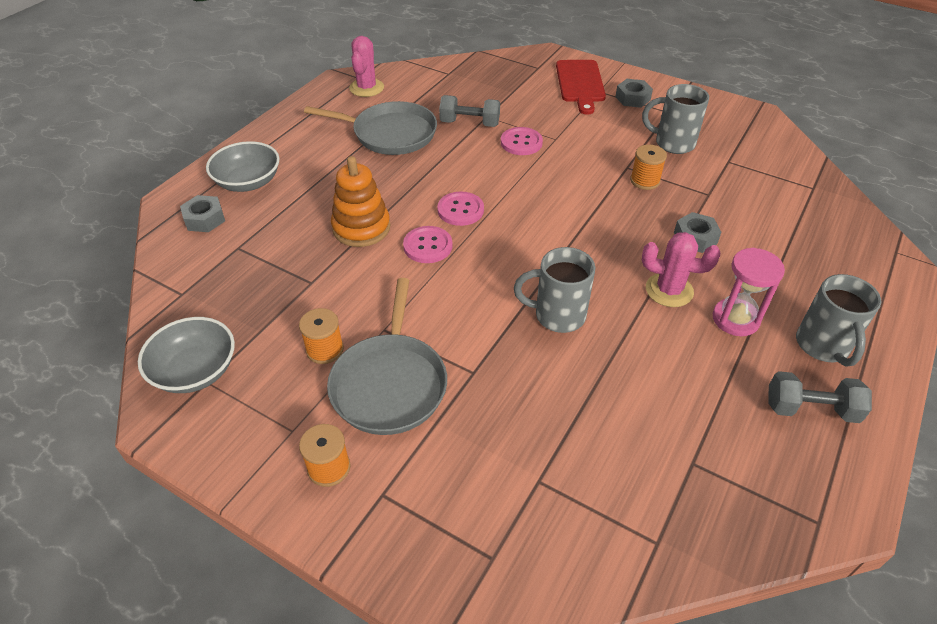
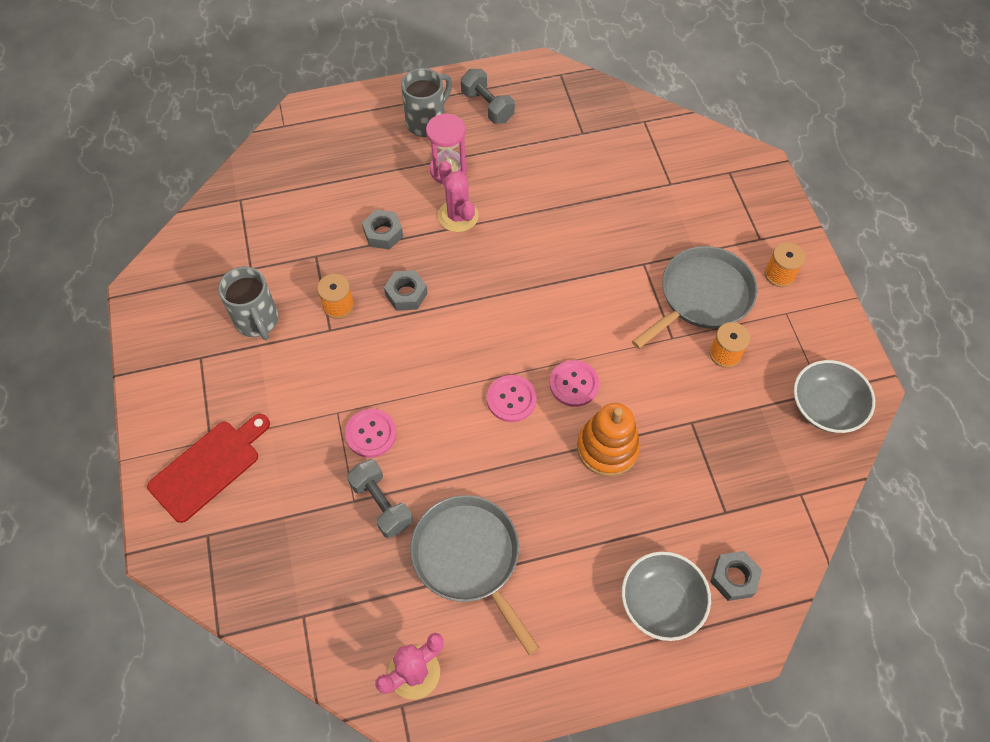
camera: 135 degrees left, 15 degrees up
(557, 315) = (549, 257): grey mug -> none
(632, 98) = (199, 401): grey nut -> grey nut (406, 294)

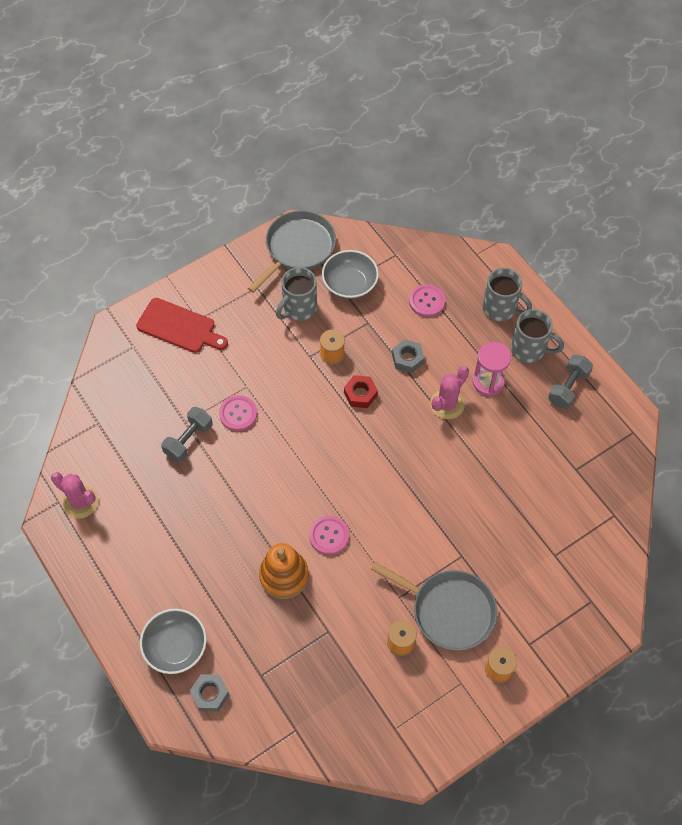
camera: 70 degrees right, 0 degrees up
(365, 129) = (500, 309): none -> grey mug
(406, 294) = (360, 394): grey nut -> red nut
(469, 558) = (168, 509): grey pan -> grey pan (298, 248)
(511, 399) = (299, 496): pink button -> pink button (427, 301)
(825, 407) = (381, 734): grey bowl -> grey bowl (350, 284)

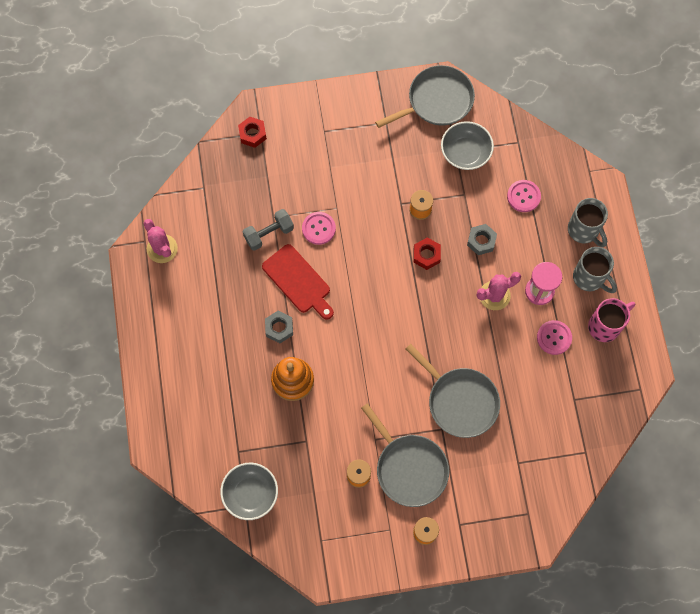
camera: 25 degrees right, 10 degrees up
(125, 351) = (252, 134): none -> red nut
(176, 647) = (184, 399): grey bowl -> grey bowl (250, 494)
(179, 327) = (305, 131): red cutting board -> red cutting board (298, 281)
(210, 694) = (193, 448): grey nut -> grey nut (279, 328)
(299, 309) = (411, 157): grey mug -> none
(329, 536) = (343, 364): pink button -> pink button (554, 338)
(465, 520) = (460, 401): none -> grey pan
(568, 388) = (605, 326): grey dumbbell -> pink mug

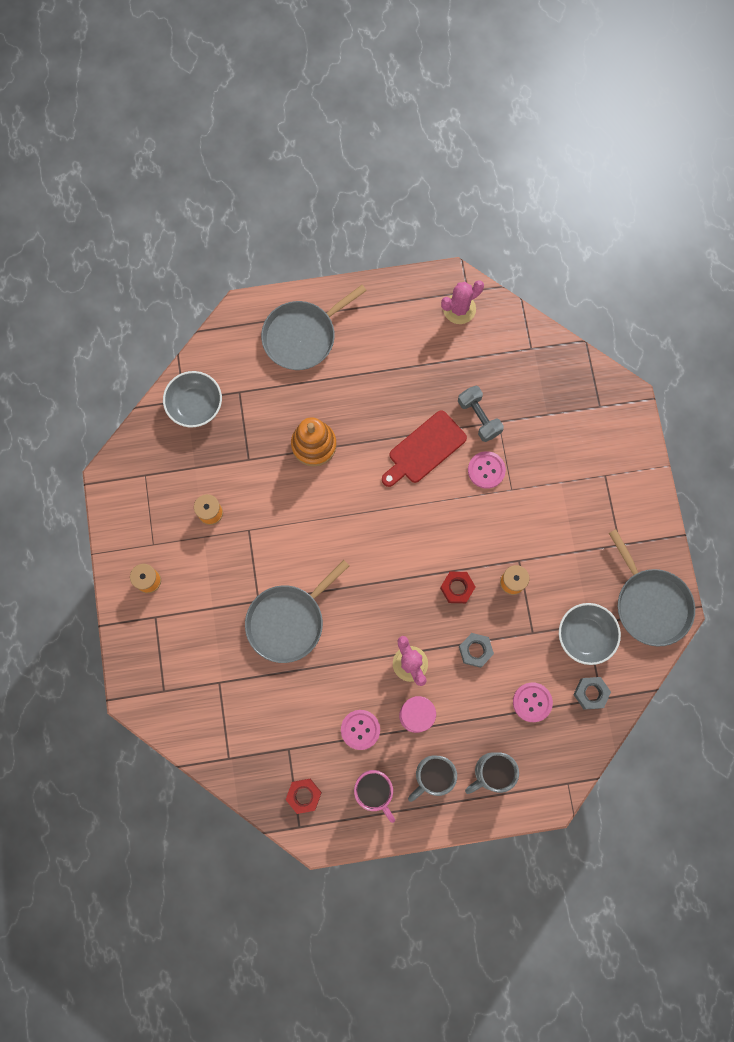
camera: 90 degrees right, 5 degrees up
(252, 134) = (597, 398): red nut -> red nut (304, 795)
(279, 328) = (371, 430): grey nut -> grey nut (590, 693)
(409, 468) = (217, 565): grey pan -> grey pan (302, 336)

